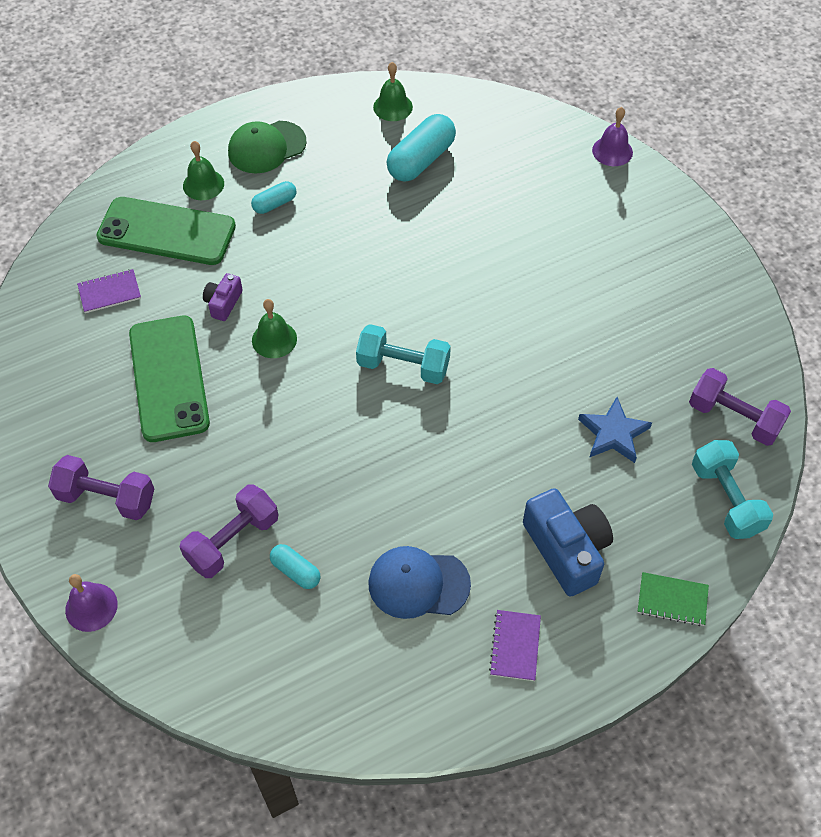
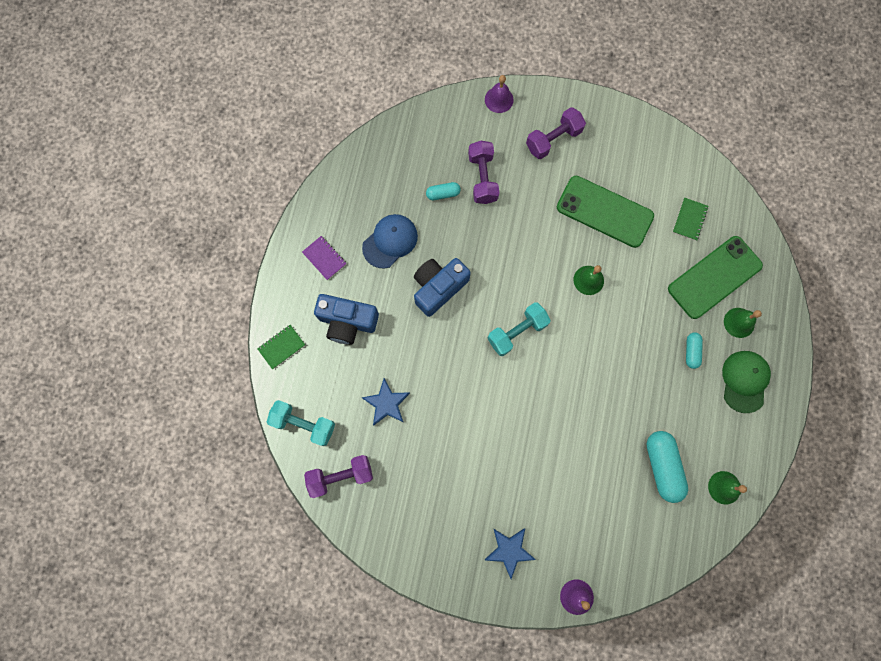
camera: 130 degrees right, 20 degrees up
(109, 292) = (689, 219): purple notebook -> green notebook
(223, 303) = (635, 272): purple camera -> none
(427, 482) = (438, 288): none -> blue camera
(632, 224) = (509, 550): none -> blue star

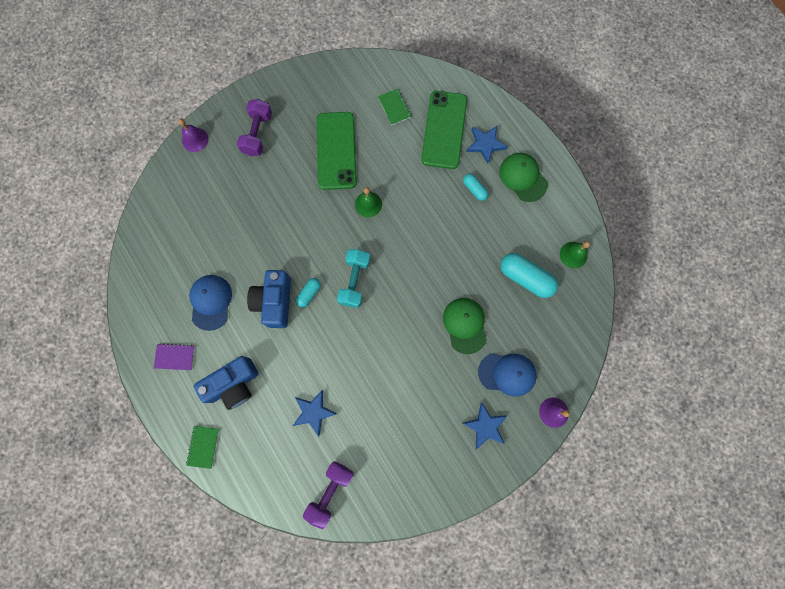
camera: 45 degrees left, 0 degrees up
(304, 424) = (270, 483): turquoise dumbbell -> none
(443, 194) = (217, 236): turquoise capsule -> turquoise capsule (309, 294)
(482, 178) = (234, 201): purple dumbbell -> none
(569, 527) = (507, 373): none -> blue cap
(572, 454) = (465, 325): none -> green cap
(604, 212) = (336, 151): green phone -> green phone turned 75 degrees counterclockwise
(739, 322) = (485, 144): green bell -> blue star

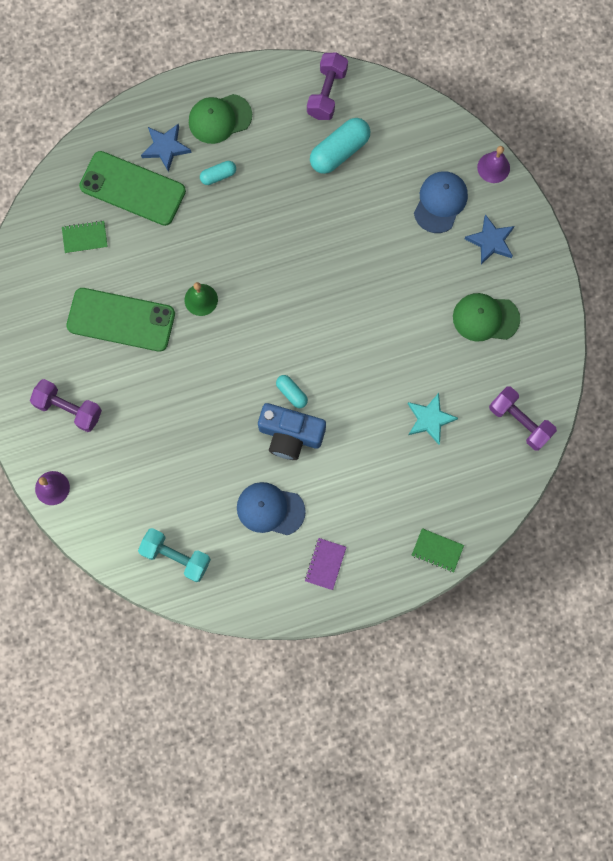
camera: 75 degrees left, 0 degrees up
(233, 384) = (375, 502): blue camera -> none
(314, 412) = (430, 419): blue star -> turquoise star
(354, 281) = (291, 338): turquoise dumbbell -> turquoise dumbbell (176, 556)
(465, 325) = (375, 231): green cap -> green cap (485, 318)
(573, 255) = (327, 93): green bell -> purple dumbbell

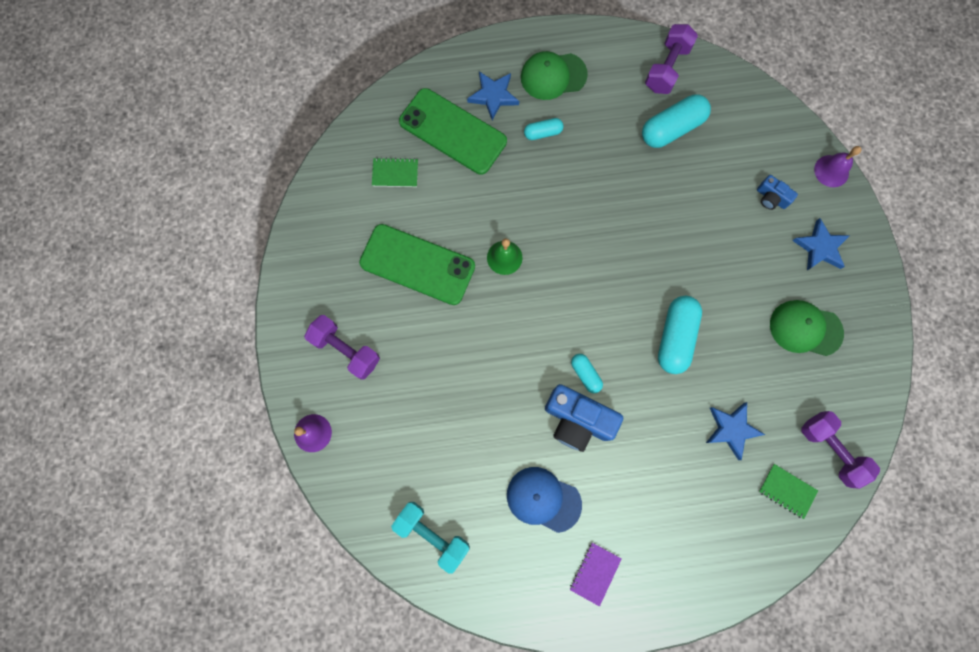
camera: 10 degrees right, 0 degrees up
(368, 346) = (675, 337): none -> turquoise capsule
(430, 419) = (731, 429): turquoise star -> blue star
(437, 550) = (721, 580): green notebook -> green notebook (787, 491)
(440, 202) = (771, 198): blue cap -> blue camera

